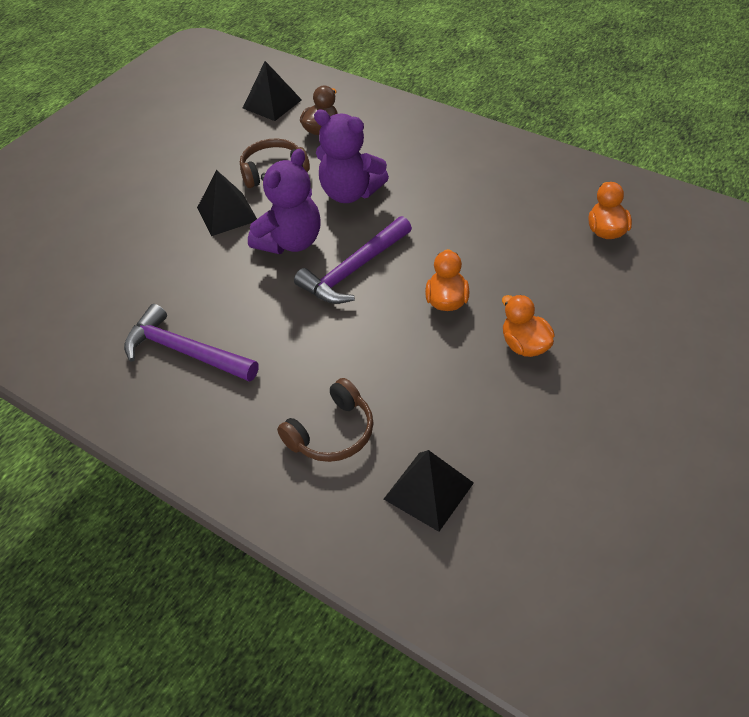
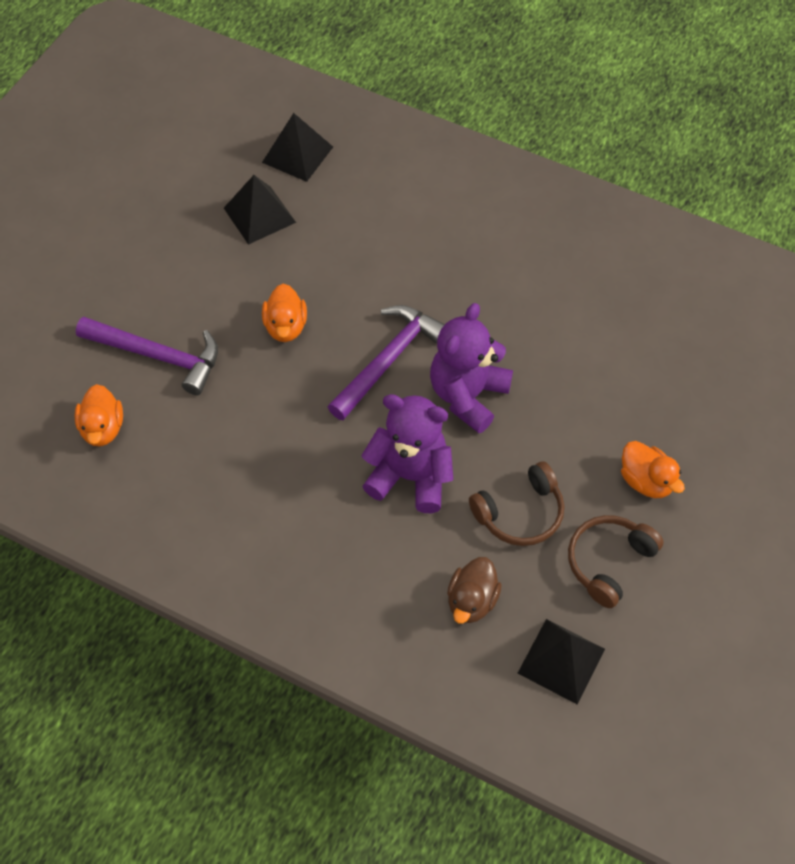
camera: 170 degrees right, 10 degrees up
(185, 351) = (539, 258): purple hammer -> purple hammer (158, 356)
(227, 214) = (557, 435): black pyramid -> black pyramid (259, 215)
(332, 433) = (382, 192): brown headphones -> brown headphones (609, 562)
(525, 345) = (210, 282): orange duck -> orange duck (646, 481)

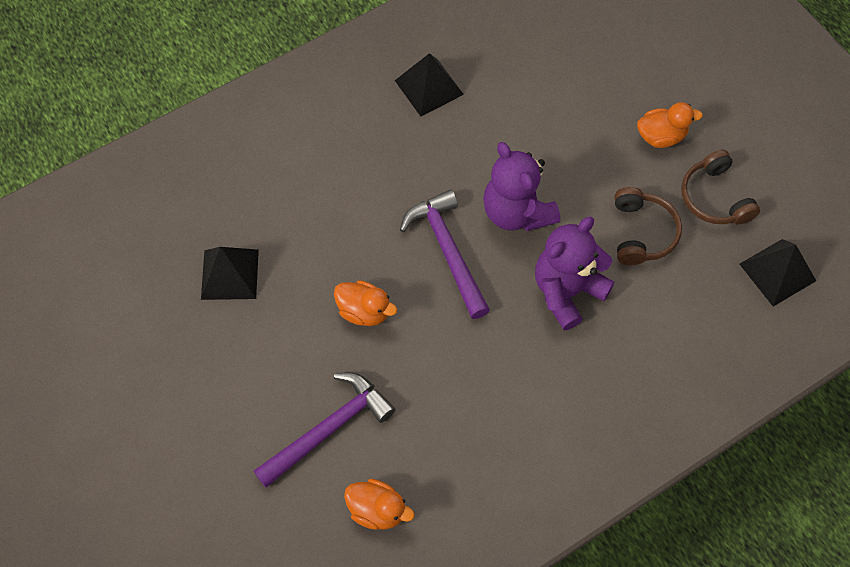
camera: 60 degrees left, 5 degrees up
(297, 154) = (183, 211): black pyramid -> black pyramid (429, 87)
(472, 601) = (699, 305): brown duck -> none

